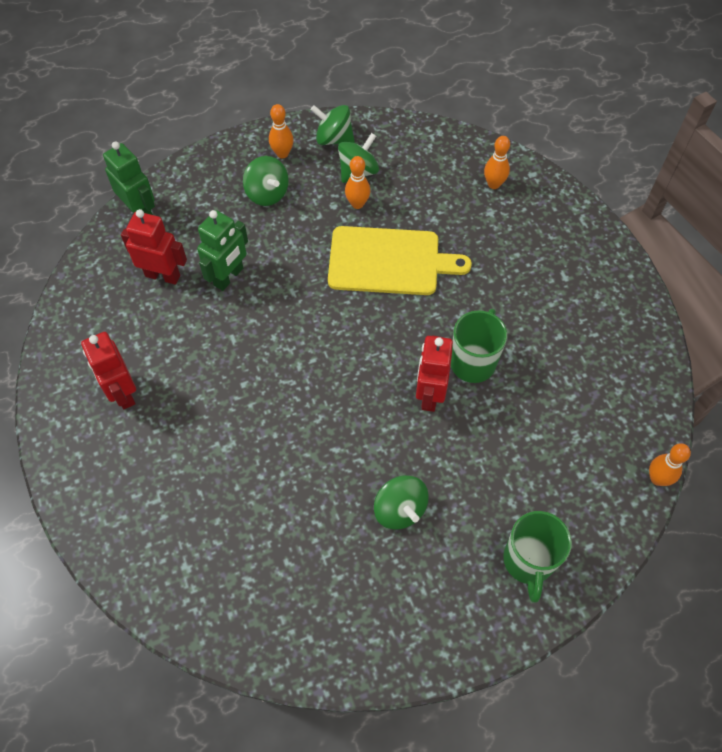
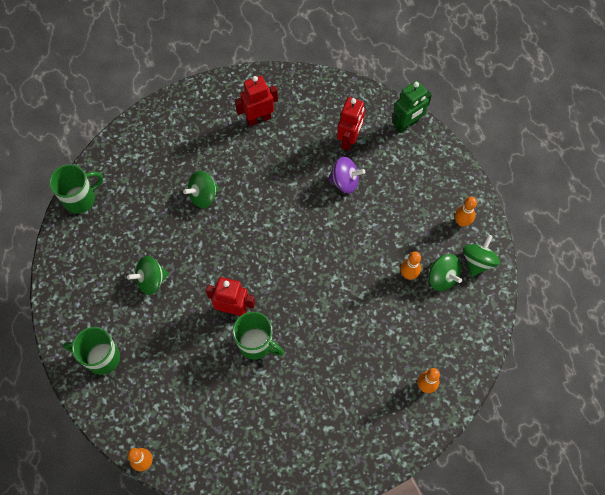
camera: 95 degrees right, 5 degrees up
(229, 277) = (345, 182): green robot -> purple spinning top
(267, 193) = (421, 209): green spinning top -> green spinning top (203, 196)
(269, 646) = (80, 199): none -> green mug
(389, 261) = (351, 293): yellow cutting board -> none

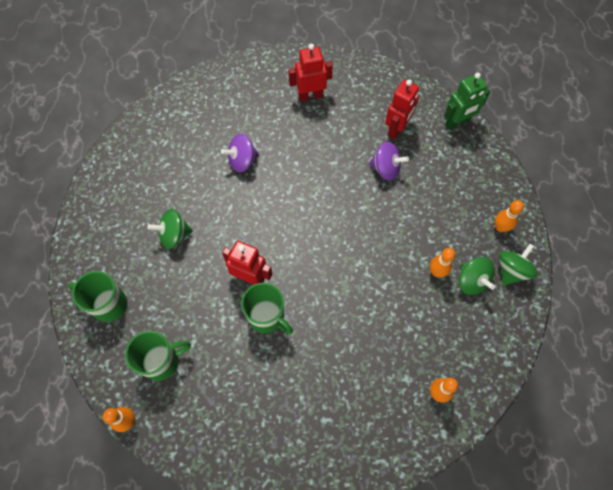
camera: 10 degrees right, 0 degrees up
(80, 199) = (123, 145): green mug -> green mug (162, 361)
(203, 196) = (242, 161): green spinning top -> purple spinning top

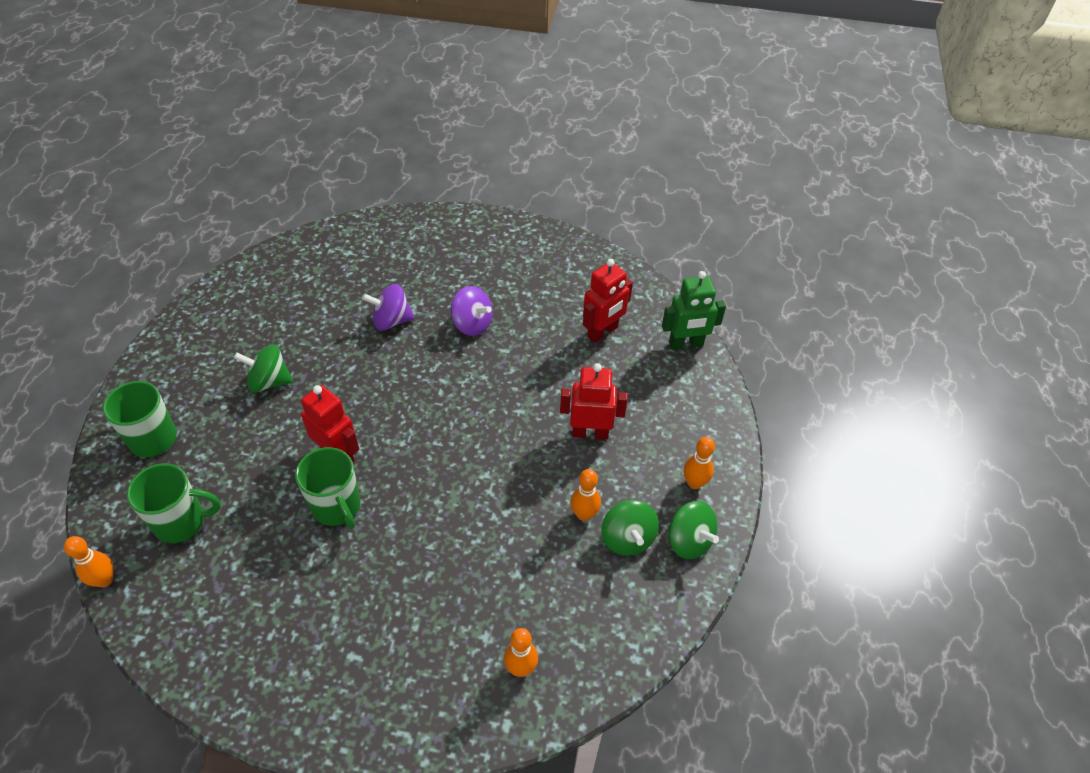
camera: 15 degrees right, 15 degrees down
(310, 95) = (509, 269): red robot -> red robot (590, 433)
(386, 169) = (568, 374): purple spinning top -> purple spinning top (472, 324)
(511, 270) = (689, 541): green spinning top -> green spinning top turned 90 degrees clockwise

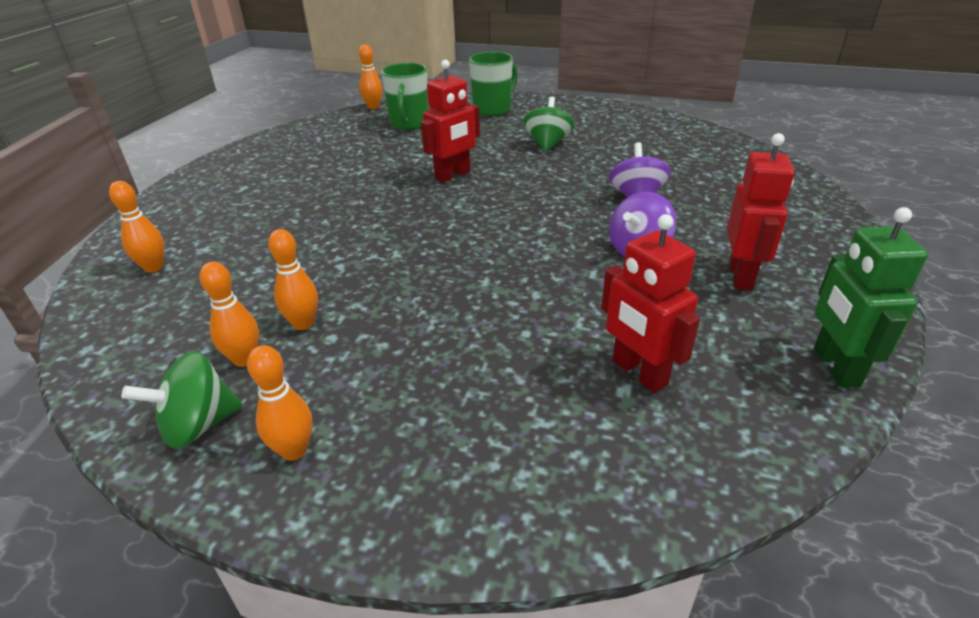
camera: 100 degrees right, 15 degrees down
(337, 507) = (393, 177): green mug -> none
(590, 433) = (432, 340): red robot -> red robot (741, 276)
(627, 538) = (244, 359): green spinning top -> orange bowling pin
(686, 344) = (619, 494): green robot -> green robot (835, 367)

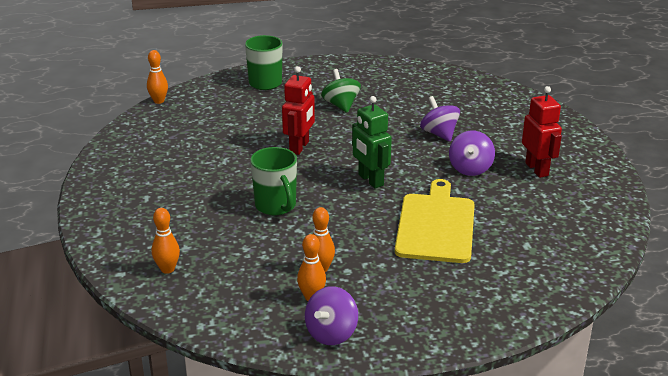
camera: 30 degrees left, 5 degrees down
(198, 425) = (331, 333): green spinning top -> purple spinning top
(294, 450) = (397, 325): orange bowling pin -> none
(409, 123) = (211, 111): green mug -> green mug (276, 206)
(513, 312) = (436, 225): none -> yellow cutting board
(638, 373) = (527, 235): red robot -> none
(835, 367) = (611, 204): green robot -> green robot (370, 180)

